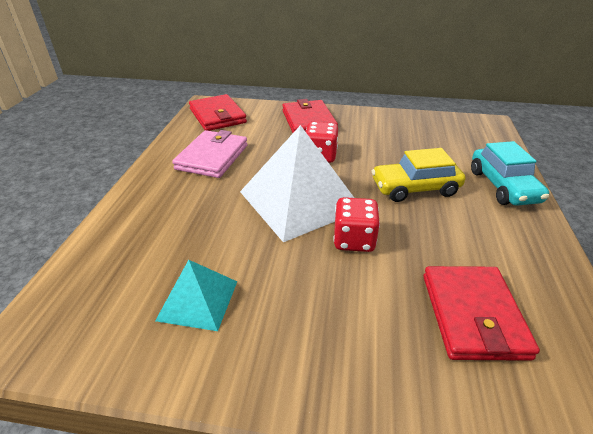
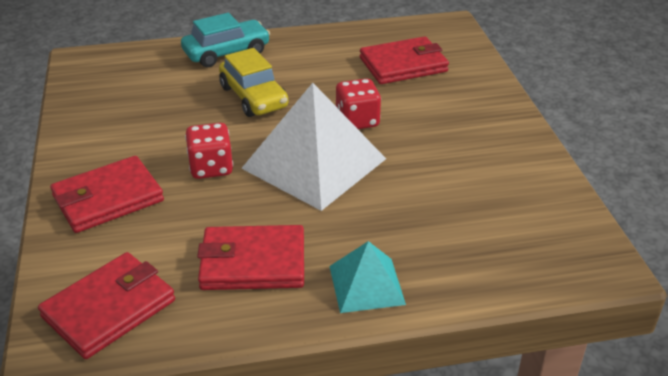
camera: 110 degrees left, 0 degrees up
(198, 300) = (486, 185): turquoise pyramid -> turquoise pyramid (366, 284)
(212, 157) = (253, 262): pink wallet -> red wallet

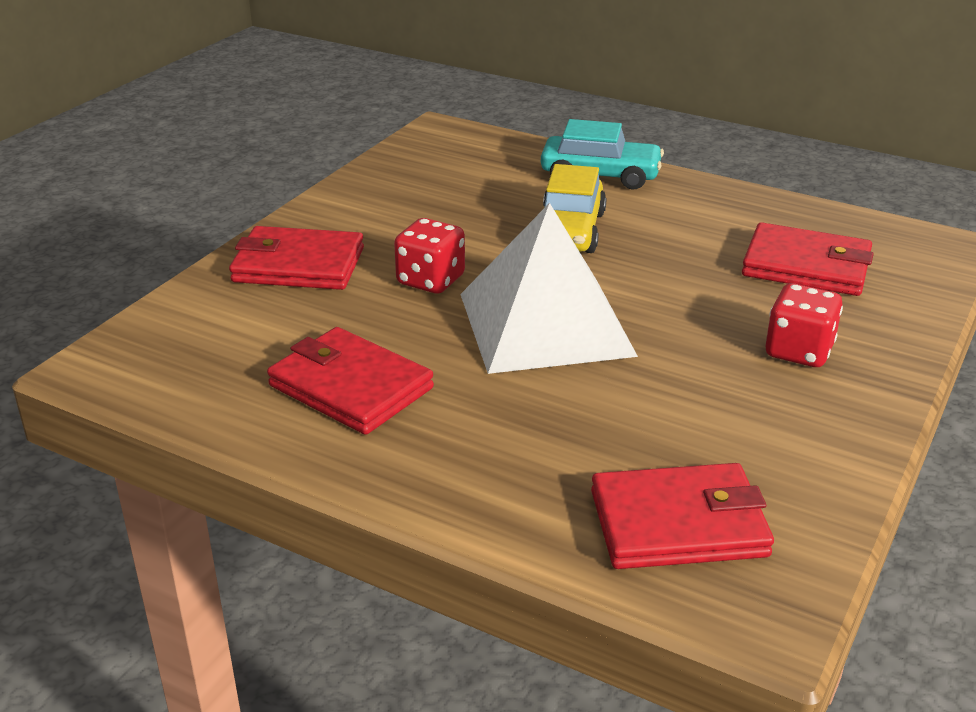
camera: 40 degrees right, 5 degrees down
(109, 308) = (175, 359): red wallet -> red wallet (678, 523)
(357, 121) = (658, 303): red dice -> red dice (798, 351)
(366, 284) = (435, 469): turquoise pyramid -> none

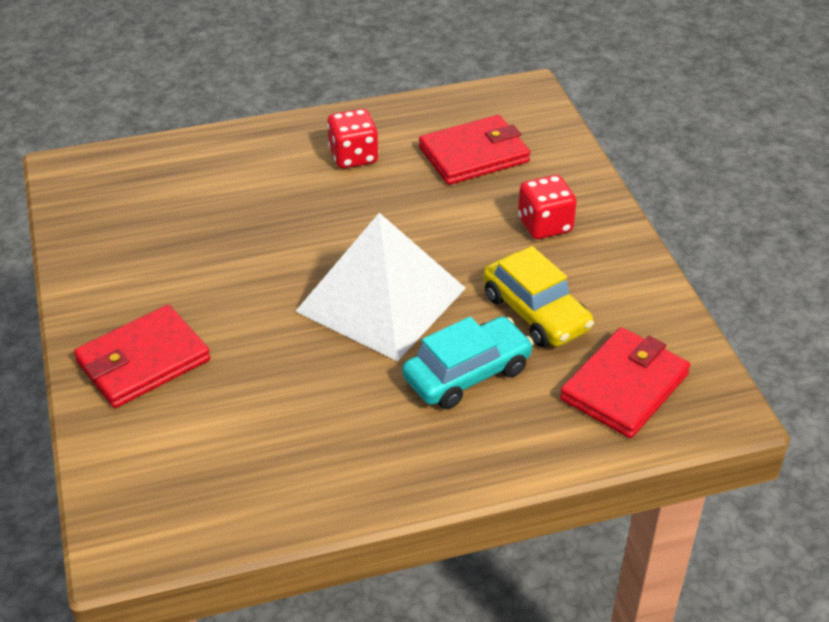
camera: 45 degrees left, 10 degrees up
(350, 387) = (328, 431): red wallet -> none
(431, 280) = (259, 312): red dice -> red dice (353, 156)
(569, 231) = (295, 212): yellow car -> yellow car (536, 312)
(600, 175) = (251, 148): turquoise car -> turquoise car (467, 374)

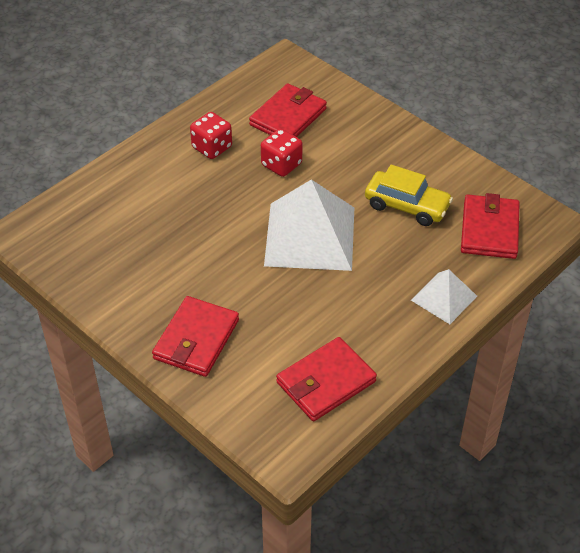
camera: 30 degrees left, 5 degrees up
(247, 481) = (326, 382): none -> red wallet
(467, 374) = (398, 260): turquoise car -> none
(488, 446) = (444, 298): none -> white pyramid
(545, 225) = (368, 147): red dice -> red dice (281, 165)

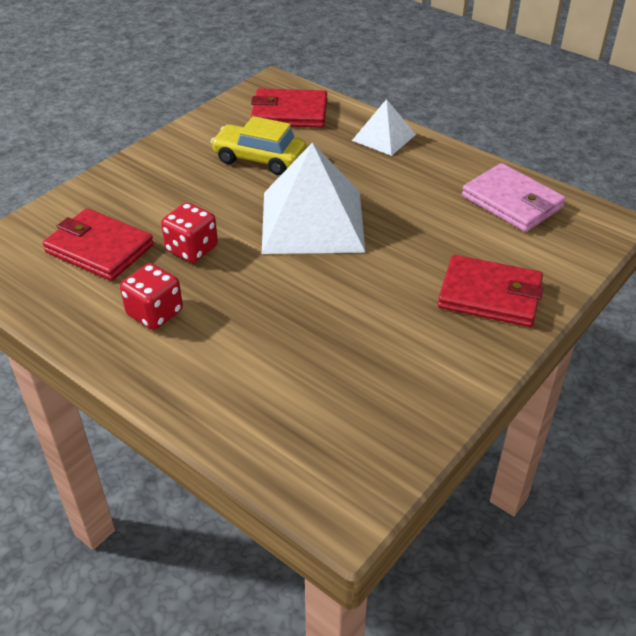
camera: 95 degrees left, 5 degrees down
(326, 382) = (512, 202): red wallet -> pink wallet
(407, 206) = (259, 159): yellow car -> yellow car turned 90 degrees counterclockwise

